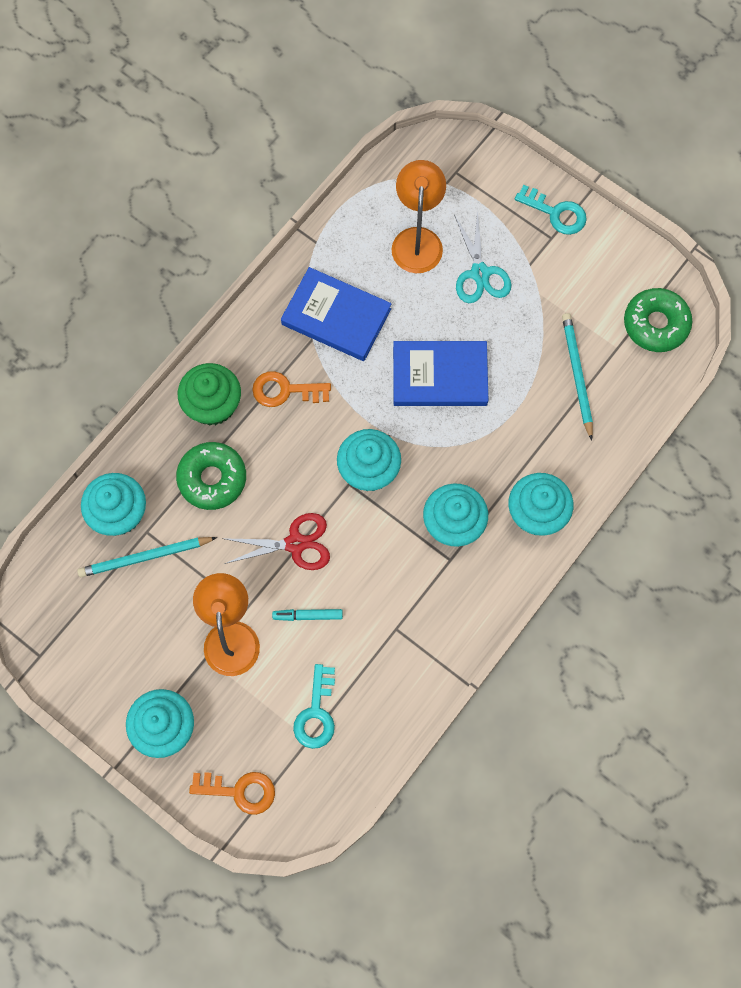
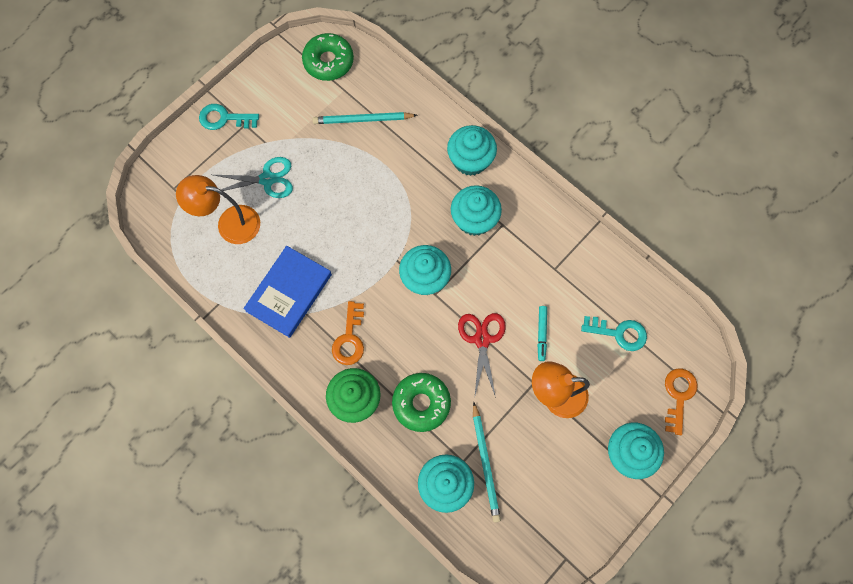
camera: 85 degrees left, 0 degrees up
(440, 376) = (351, 217): blue book -> none
(556, 213) = (224, 118): turquoise key -> turquoise key turned 120 degrees counterclockwise

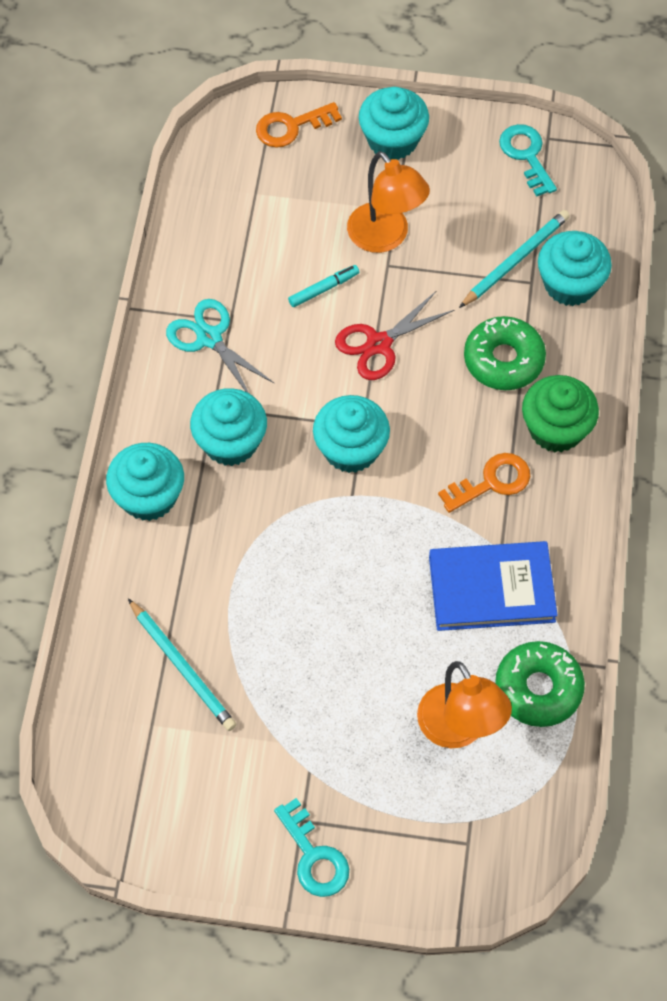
camera: 125 degrees left, 10 degrees down
(267, 179) = (361, 728): turquoise scissors -> turquoise scissors (209, 338)
(328, 61) = (120, 778): green donut -> green donut (538, 688)
(619, 333) = (262, 216): turquoise key -> turquoise key (526, 155)

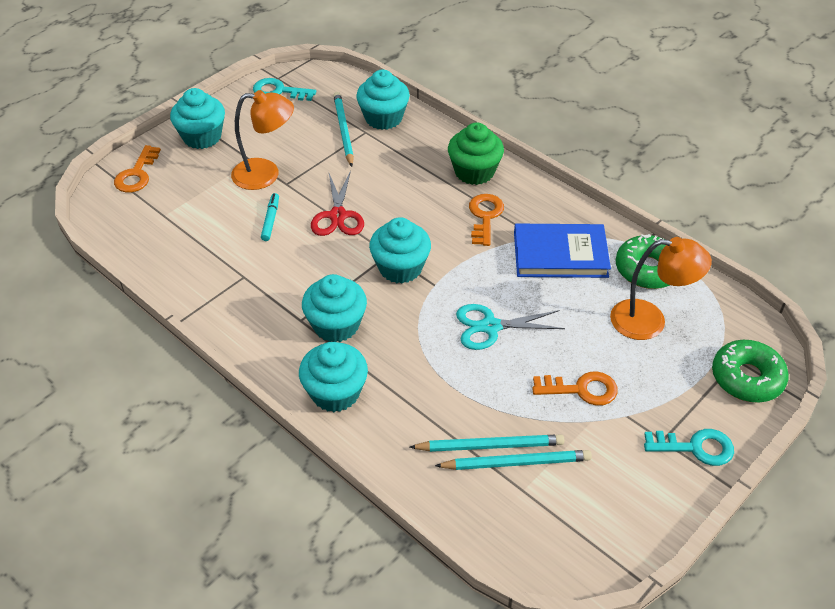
camera: 55 degrees left, 15 degrees down
(179, 702) = (516, 462): none -> turquoise pencil
(209, 338) = (245, 294): turquoise scissors -> turquoise scissors (490, 327)
(312, 711) = (581, 389): none -> orange key
(491, 589) = (560, 254): blue book -> blue book turned 60 degrees clockwise
(503, 360) = (406, 169): green donut -> green donut (747, 378)

